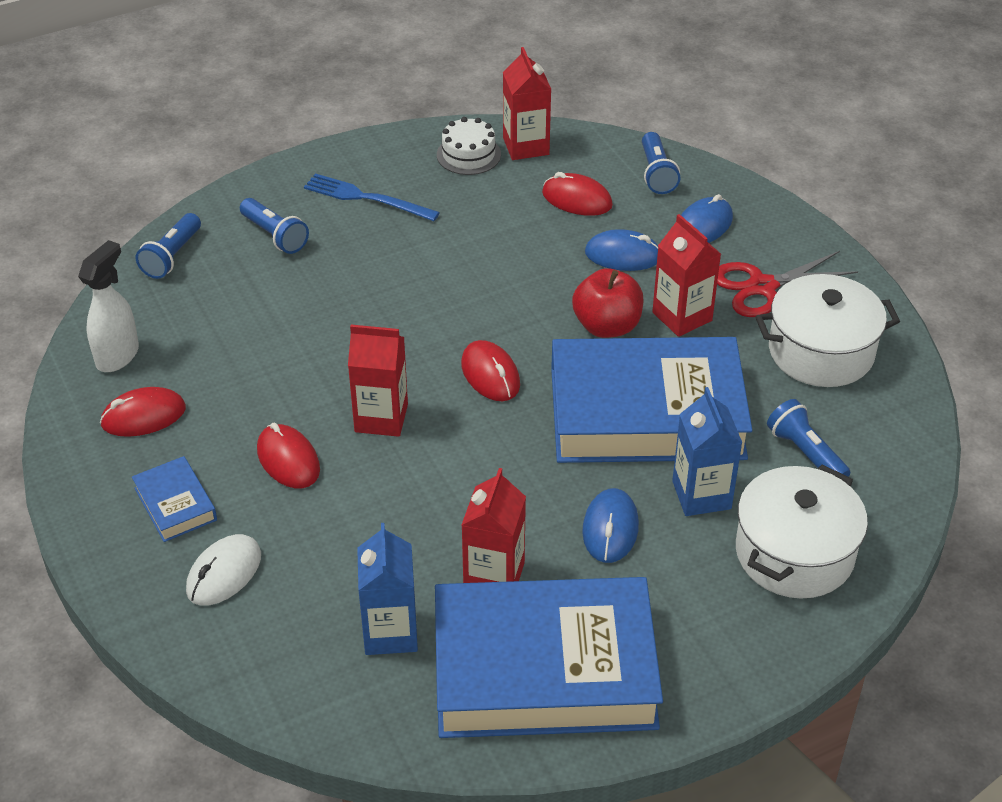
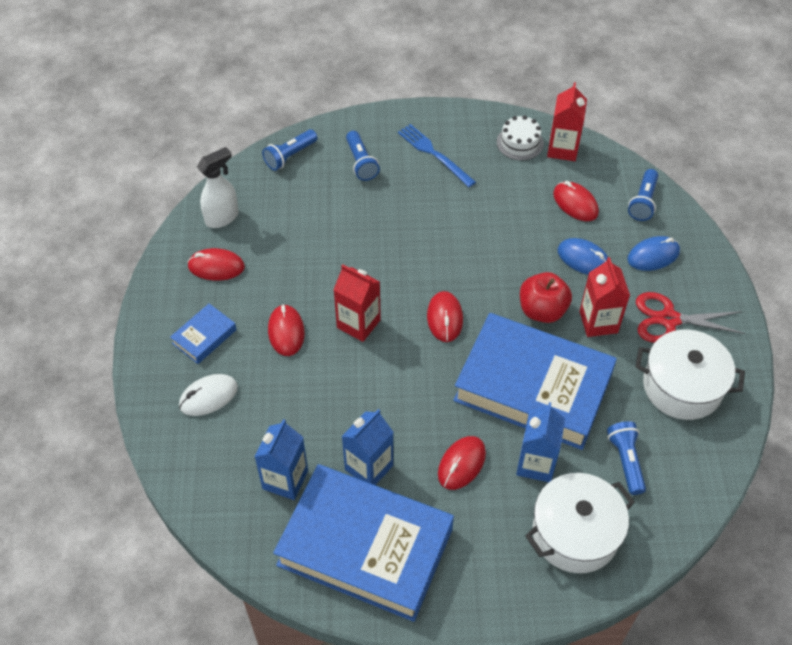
camera: 25 degrees right, 10 degrees up
(175, 504) = (204, 336): blue book -> blue book turned 45 degrees clockwise
(494, 576) = (369, 467): red carton -> blue carton
(610, 529) = (461, 464): blue mouse -> red mouse

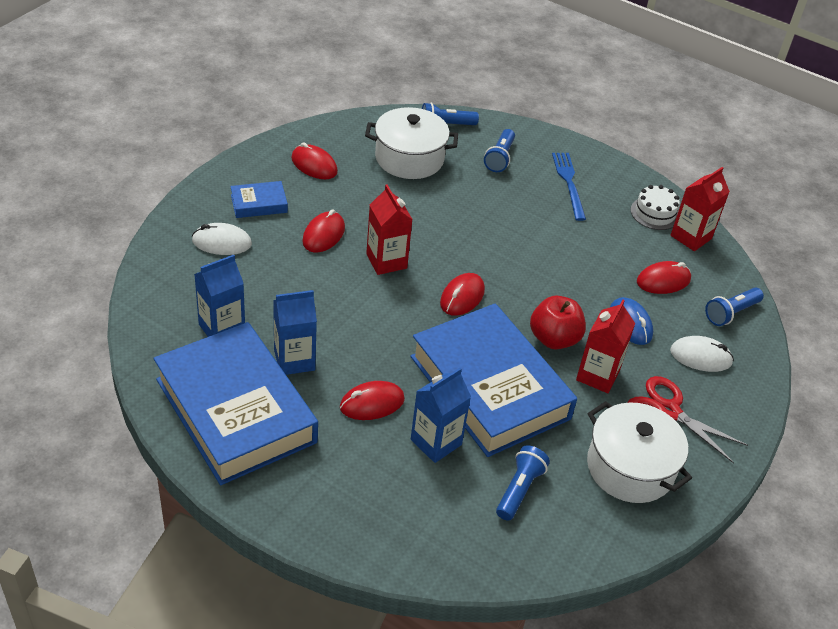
camera: 30 degrees right, 10 degrees down
(222, 217) = (351, 137): white spray bottle -> none
(575, 203) = (663, 281): red mouse -> red mouse turned 75 degrees clockwise
(575, 533) = (418, 512): white pot -> white pot (409, 158)
(653, 256) = (700, 357): blue mouse -> white mouse

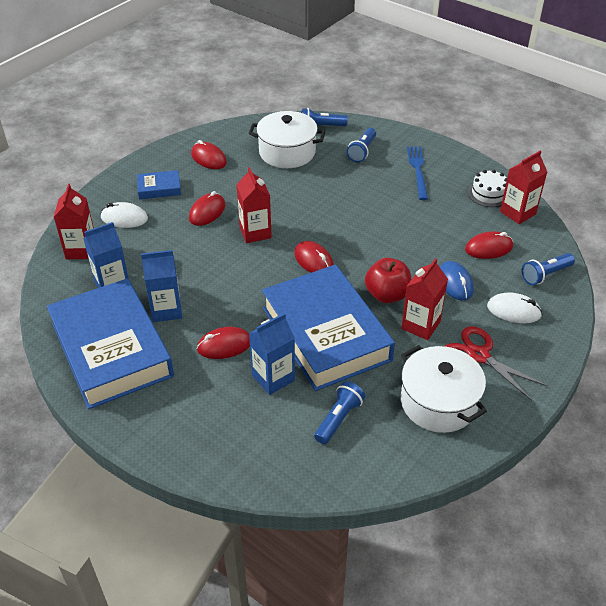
camera: 10 degrees right, 0 degrees up
(175, 284) = (81, 250): none -> red carton
(462, 297) = (313, 261): red mouse -> red mouse turned 75 degrees counterclockwise

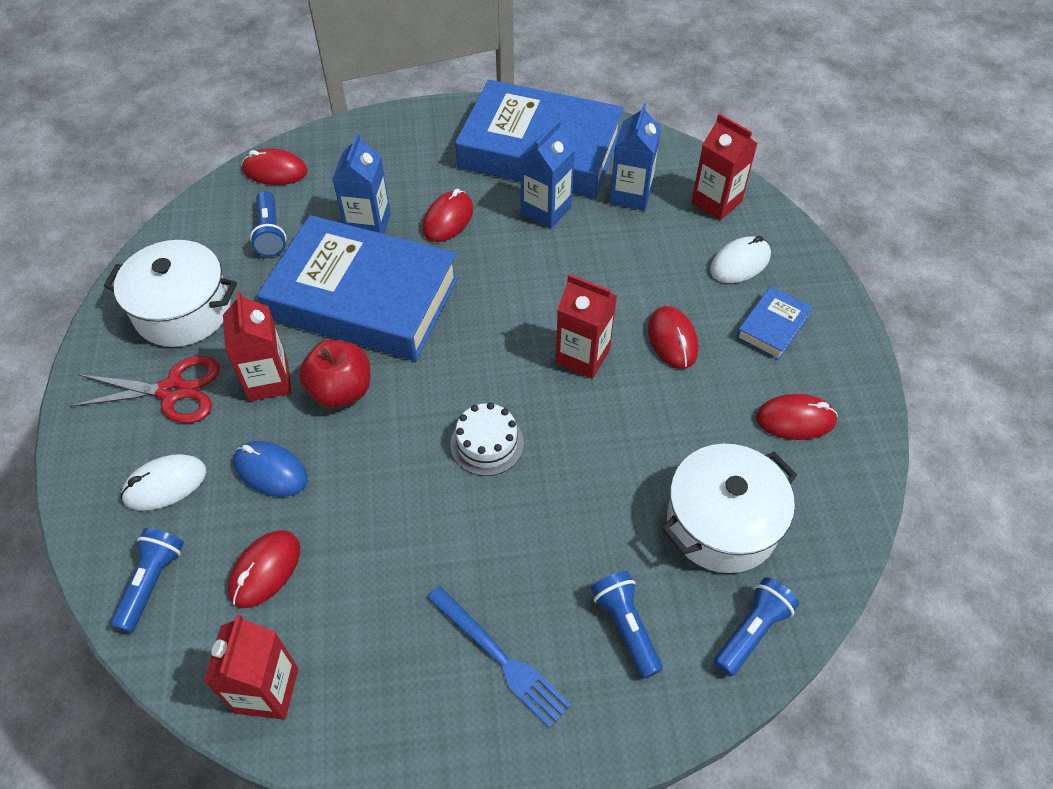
camera: 135 degrees right, 10 degrees up
(313, 261) = (471, 371): red mouse -> red mouse (275, 171)
(488, 194) = (344, 699): white cake -> white cake (487, 443)

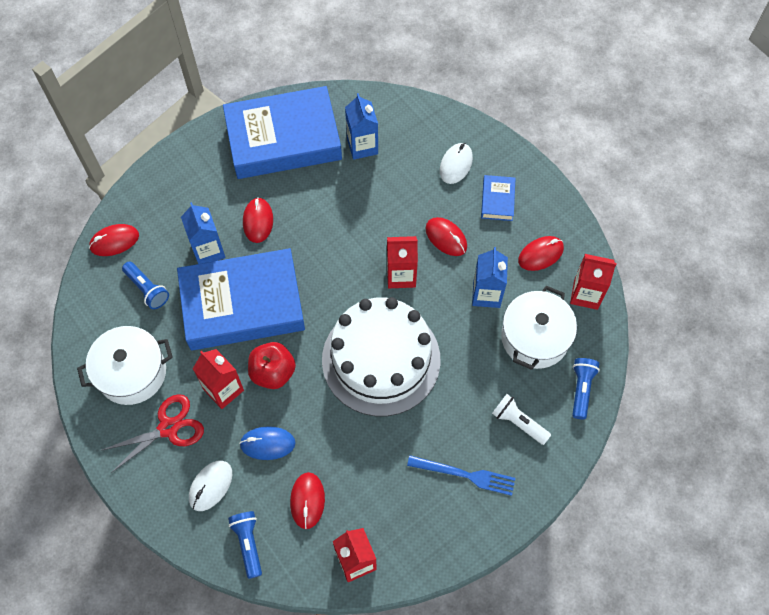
camera: 30 degrees left, 10 degrees up
(487, 443) = (381, 359): white cake -> white cake, size x2.48
(546, 210) = (316, 184): blue carton -> blue carton (486, 294)
(626, 627) = (518, 422): blue flashlight -> white flashlight
(716, 202) = (418, 126): red carton -> red carton (585, 294)

